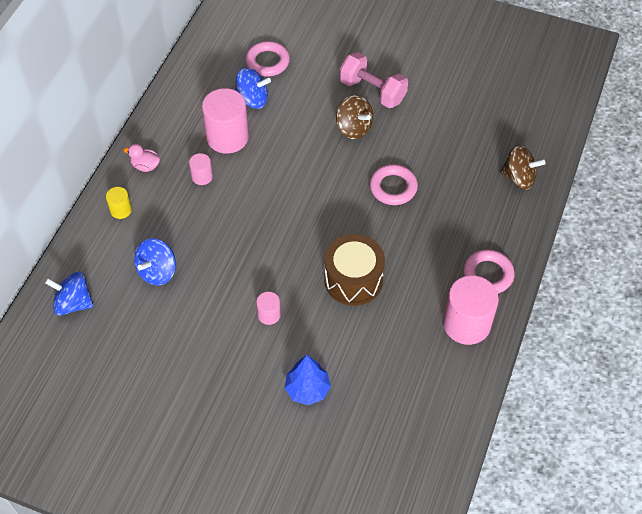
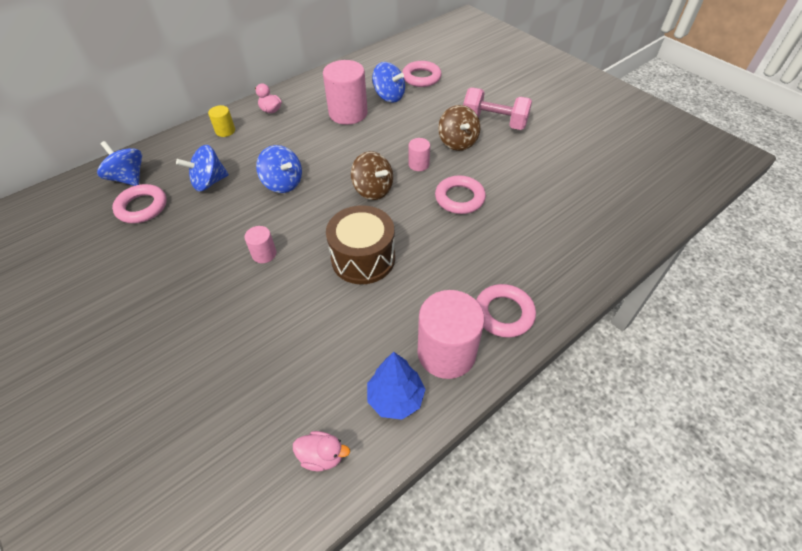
camera: 30 degrees right, 5 degrees down
(117, 324) = (142, 207): none -> pink ring
(202, 177) = (305, 131): pink cylinder -> pink cylinder (418, 164)
(228, 241) = (283, 183): none -> blue spinning top
(307, 389) = (239, 337): blue tree -> blue tree (395, 398)
(372, 91) = (494, 122): pink dumbbell -> pink dumbbell turned 45 degrees counterclockwise
(432, 434) = (322, 456): none -> pink duck
(518, 178) = (594, 238): brown spinning top -> brown spinning top (373, 190)

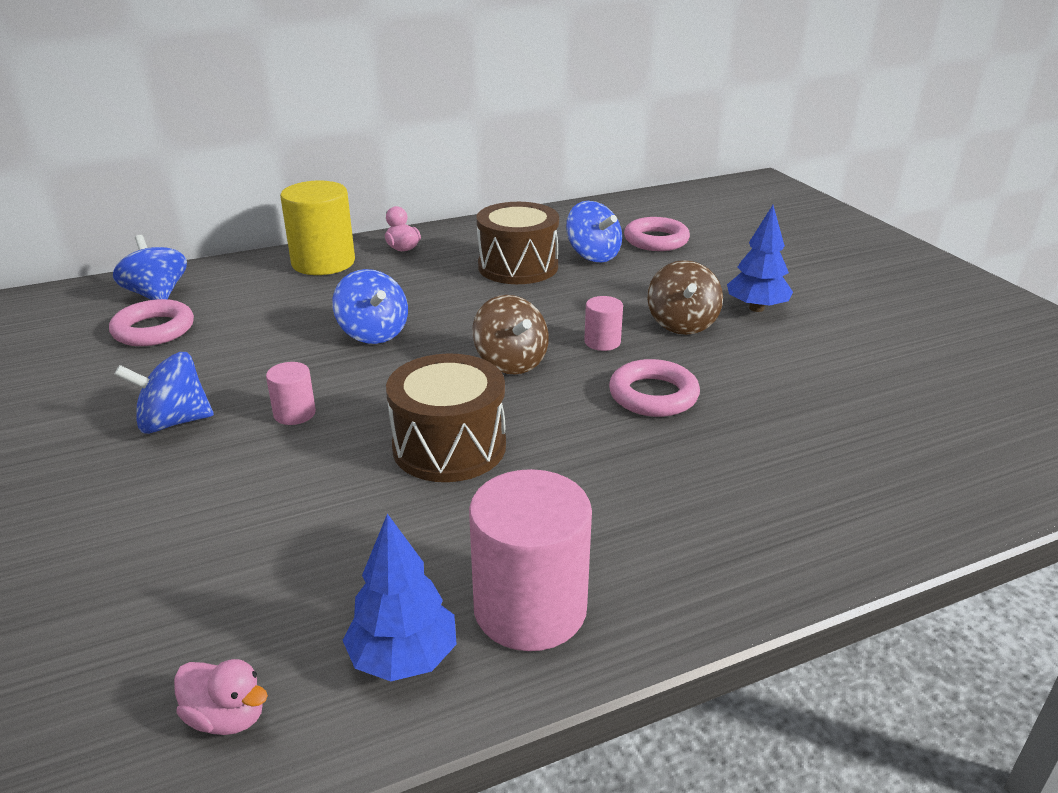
camera: 15 degrees right, 20 degrees down
(209, 182) = (265, 316): blue spinning top -> blue spinning top (173, 422)
(225, 131) = (323, 263): yellow cylinder -> yellow cylinder, size x2.05
(348, 113) = (518, 267): pink cylinder -> brown drum
(494, 122) = (756, 308): pink dumbbell -> blue tree
(503, 313) = (665, 571): pink ring -> none

